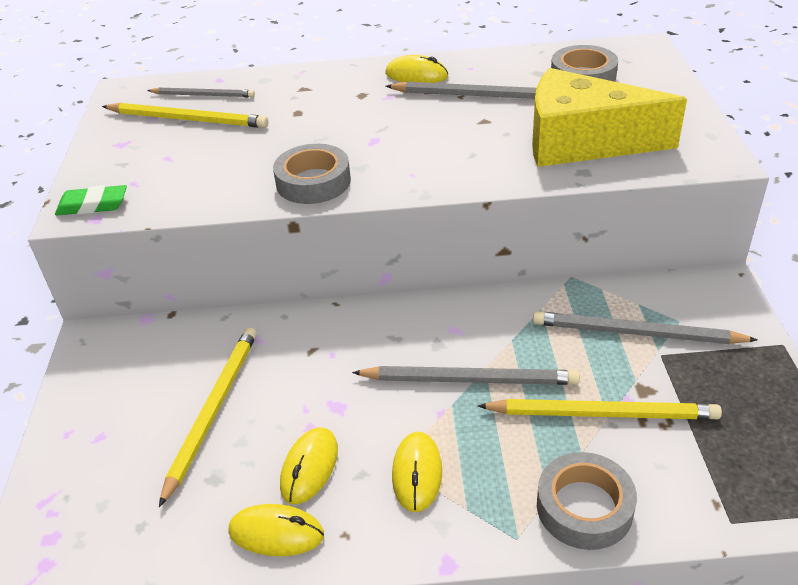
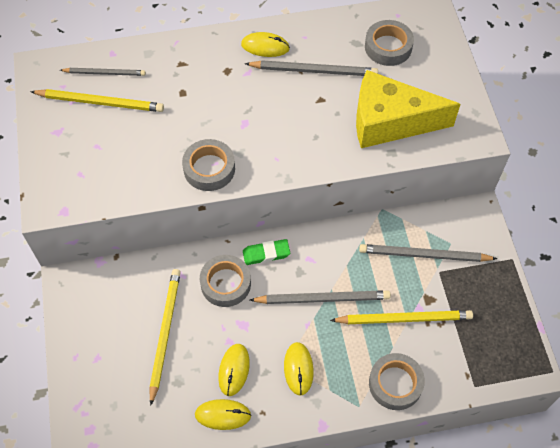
camera: 10 degrees left, 20 degrees up
(93, 205) = (57, 198): green eraser -> green eraser (266, 253)
(321, 353) = (225, 283): none -> grey tape

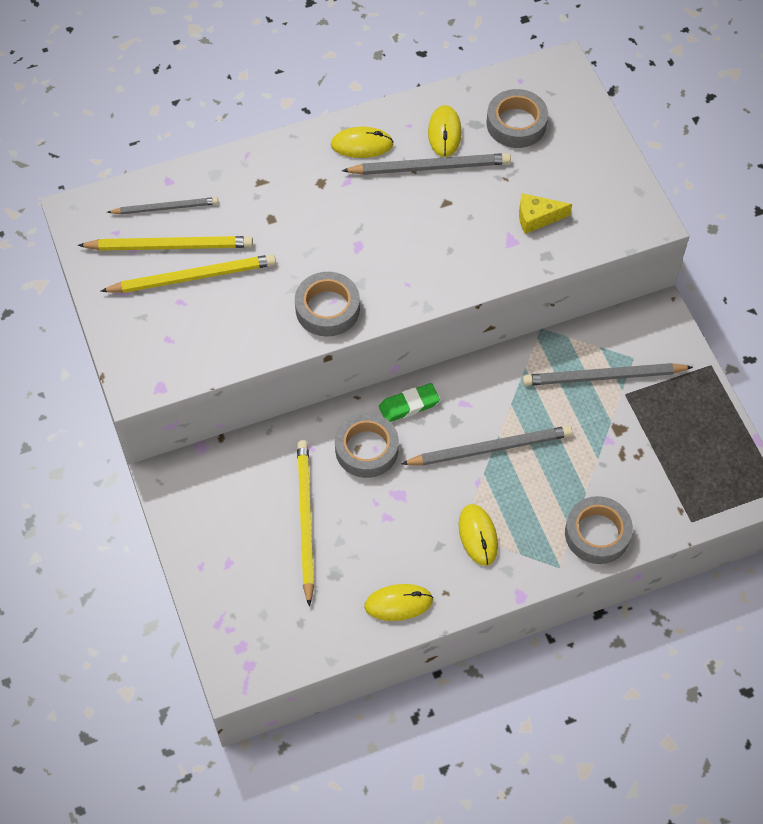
camera: 10 degrees left, 0 degrees up
(234, 370) = (400, 549): yellow mouse -> yellow mouse (444, 133)
(390, 121) = (537, 218): yellow cheese -> yellow cheese, size x0.42
(404, 319) = (593, 456): yellow pencil -> yellow pencil (193, 277)

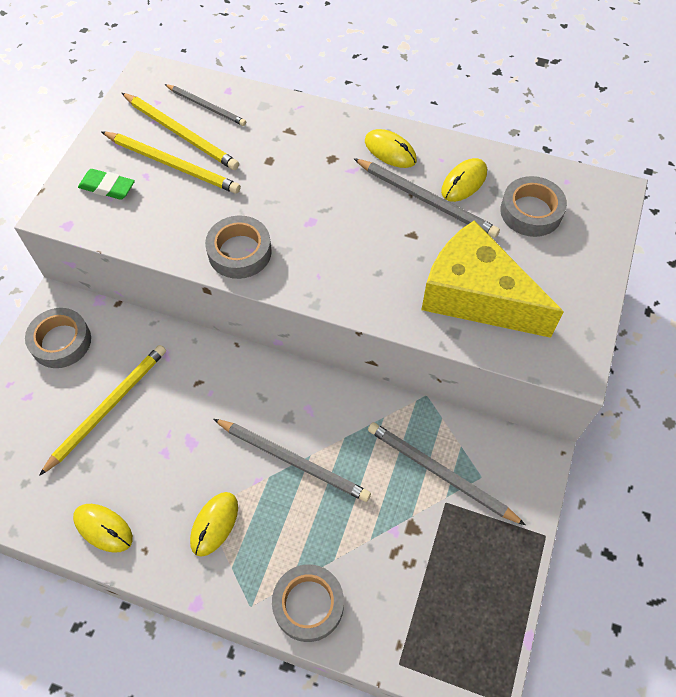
camera: 40 degrees right, 0 degrees up
(366, 449) = (203, 388): grey tape -> grey tape (61, 342)
(409, 405) = (267, 379): green eraser -> green eraser (107, 187)
(537, 218) = (476, 296): yellow cheese -> yellow cheese, size x2.37

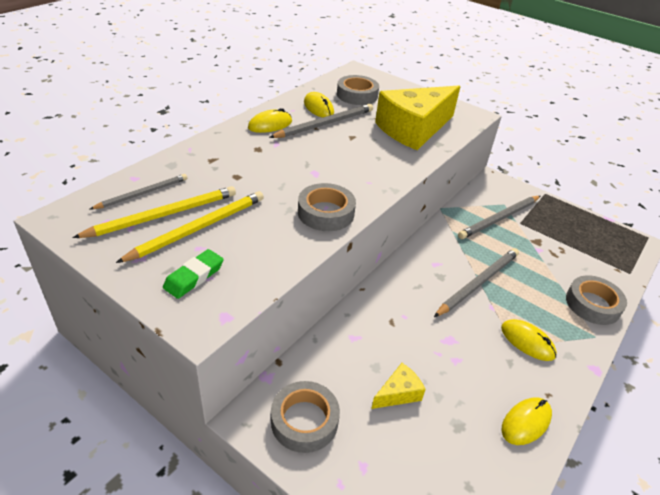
camera: 75 degrees left, 20 degrees down
(108, 407) = (398, 393): yellow pencil -> yellow cheese

